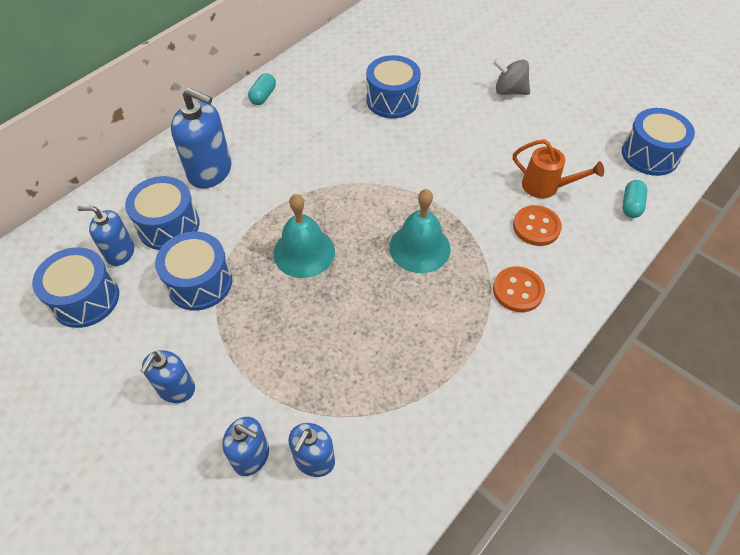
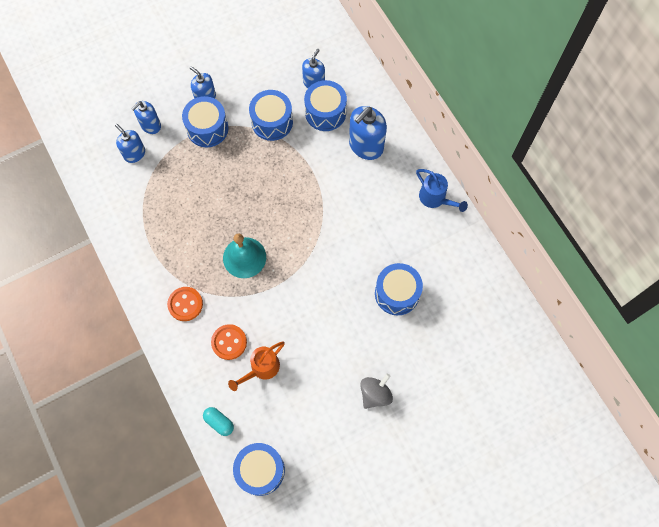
camera: 110 degrees right, 15 degrees up
(85, 299) = (286, 61): blue drum -> blue drum (207, 128)
(263, 96) = (435, 199): turquoise capsule -> blue watering can
(304, 252) = (270, 186): turquoise bell -> none

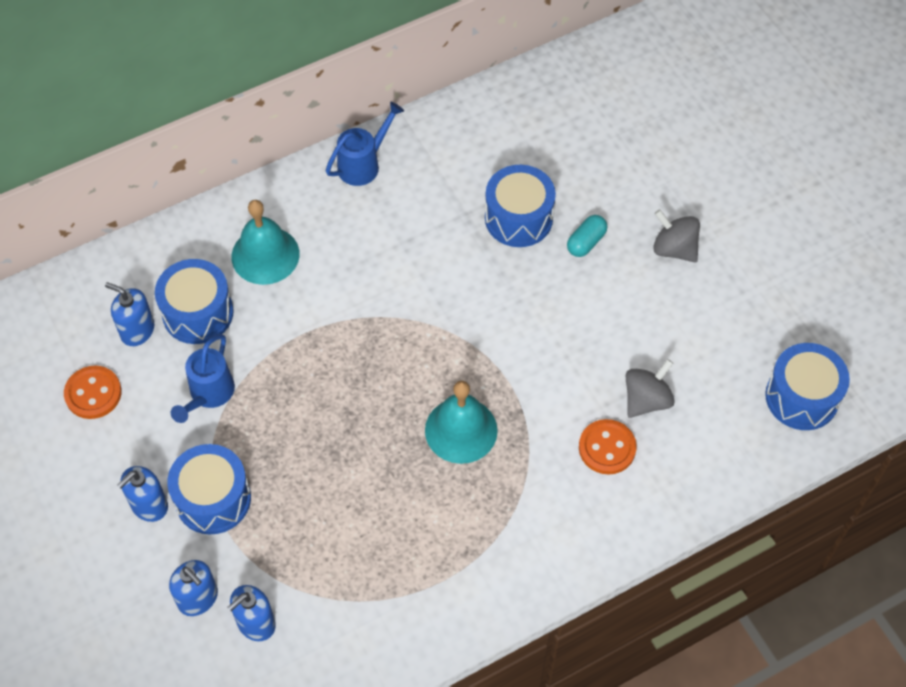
camera: 90 degrees left, 10 degrees down
(185, 304) = (545, 518): orange button -> orange button (93, 393)
(219, 422) = (736, 457): turquoise capsule -> turquoise capsule (586, 242)
(261, 368) = (646, 400): orange watering can -> grey spinning top
(272, 122) = (209, 394): blue drum -> blue watering can
(366, 146) = (265, 255): blue soap dispenser -> turquoise bell

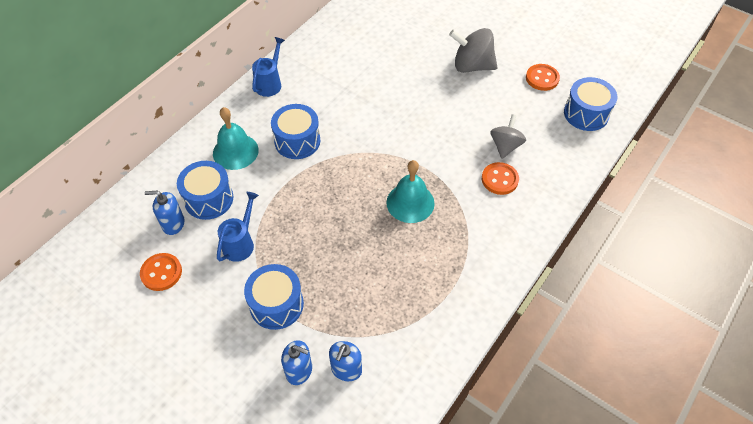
camera: 25 degrees left, 5 degrees down
(149, 505) = (235, 326): blue soap dispenser -> none
(209, 394) = (240, 243): blue watering can -> blue watering can turned 150 degrees counterclockwise
(518, 218) = (377, 80): blue drum -> blue drum (297, 141)
(586, 242) = (422, 79): turquoise capsule -> none
(674, 248) = (472, 66): grey spinning top -> grey spinning top, size x1.51
(770, 311) = (542, 78): none -> orange button

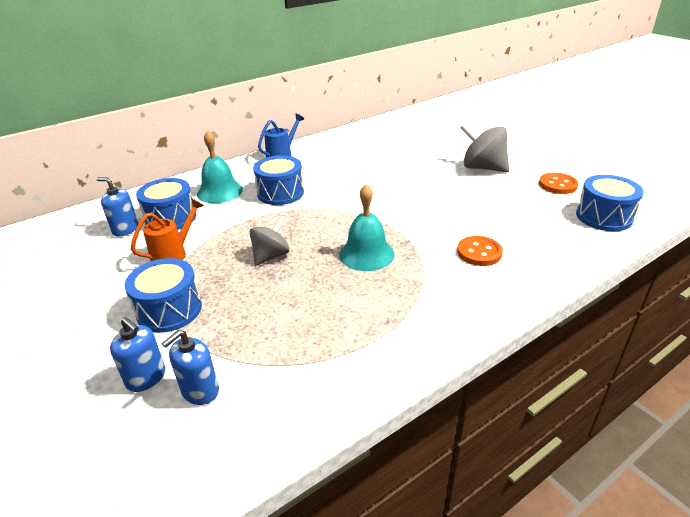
camera: 20 degrees right, 20 degrees down
(161, 273) = (83, 262): orange button -> none
(240, 243) = (173, 254): blue watering can -> orange watering can
(505, 146) = (496, 227): grey spinning top -> grey spinning top (271, 256)

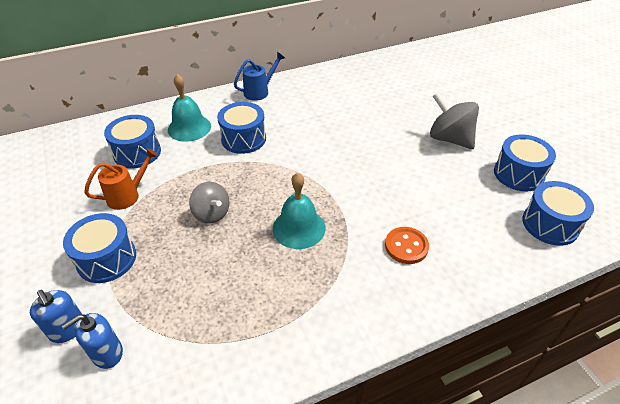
camera: 10 degrees right, 10 degrees up
(125, 229) = (95, 159): blue soap dispenser -> none
(271, 256) = (211, 214): grey spinning top -> grey spinning top turned 90 degrees clockwise
(557, 185) = (518, 174): orange button -> blue drum

